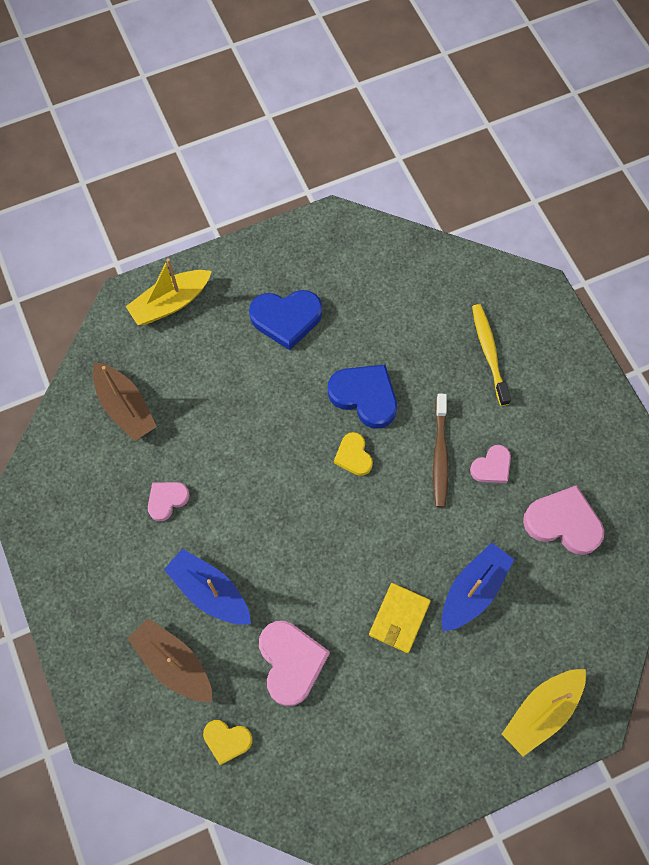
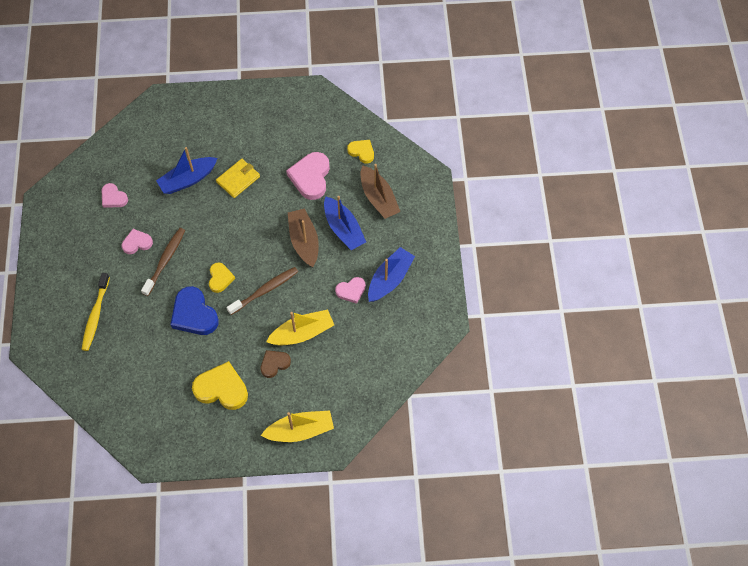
camera: 160 degrees left, 5 degrees down
(117, 536) = (390, 279): none -> blue boat
(125, 407) = (358, 362): brown boat -> brown boat (304, 241)
(233, 369) = (274, 364): none -> brown heart
(286, 319) = (222, 388): blue heart -> yellow heart
(286, 460) = (265, 290): none -> brown toothbrush
(541, 712) = (184, 111): yellow boat -> yellow boat (302, 333)
(563, 522) = (113, 197): pink heart -> pink heart, size x0.58

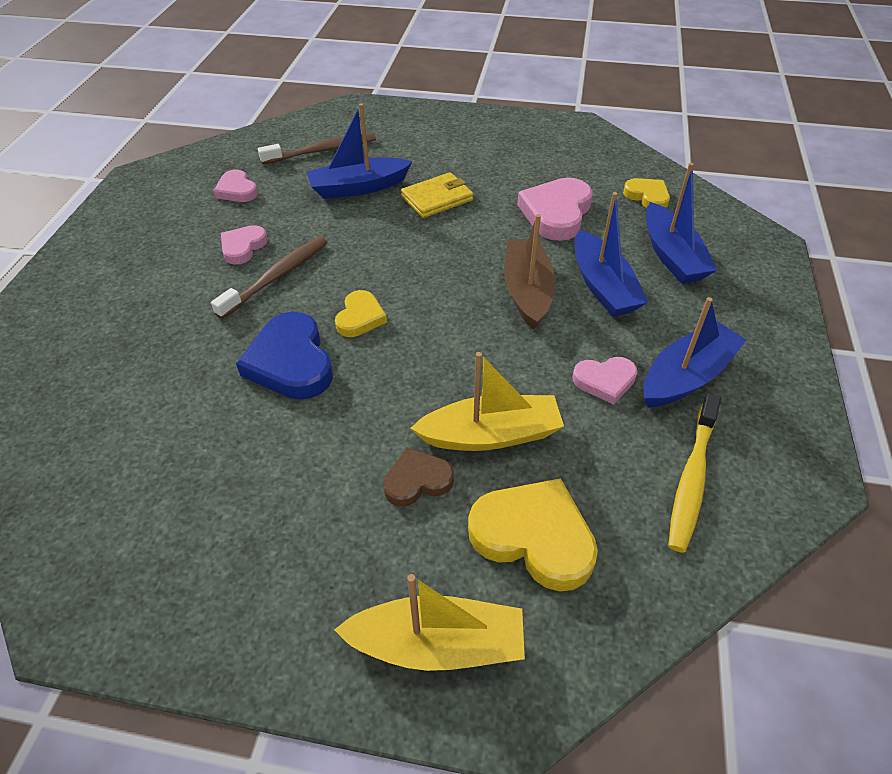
camera: 15 degrees right, 15 degrees down
(95, 315) = (119, 331): yellow toothbrush -> yellow toothbrush (692, 478)
(137, 243) = (243, 247): pink heart -> pink heart turned 60 degrees counterclockwise
(222, 388) = (290, 505): yellow heart -> yellow heart (534, 536)
(265, 290) = (435, 349): brown toothbrush -> brown toothbrush (322, 151)
(378, 198) = (672, 256): brown boat -> blue boat

